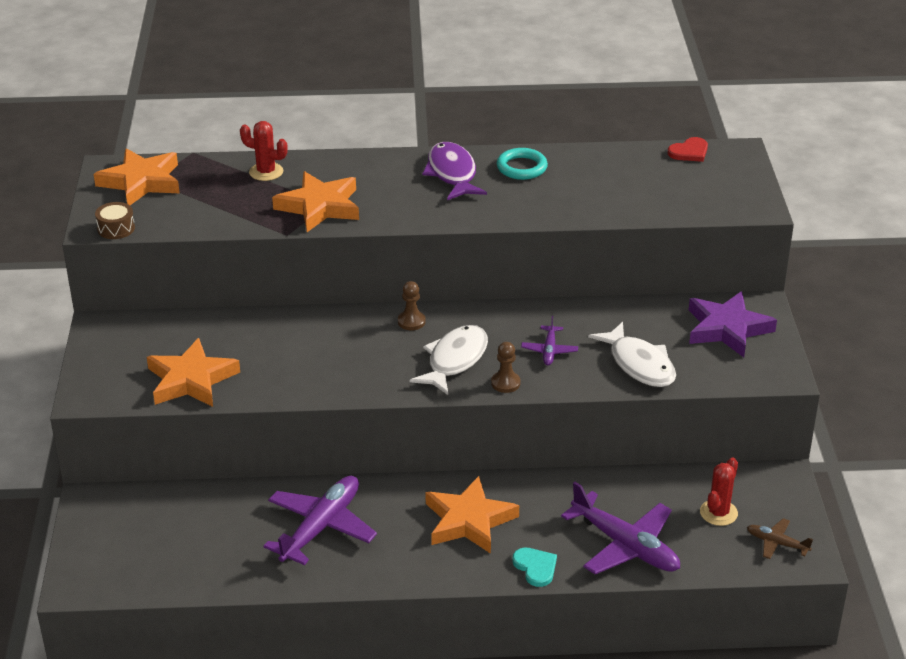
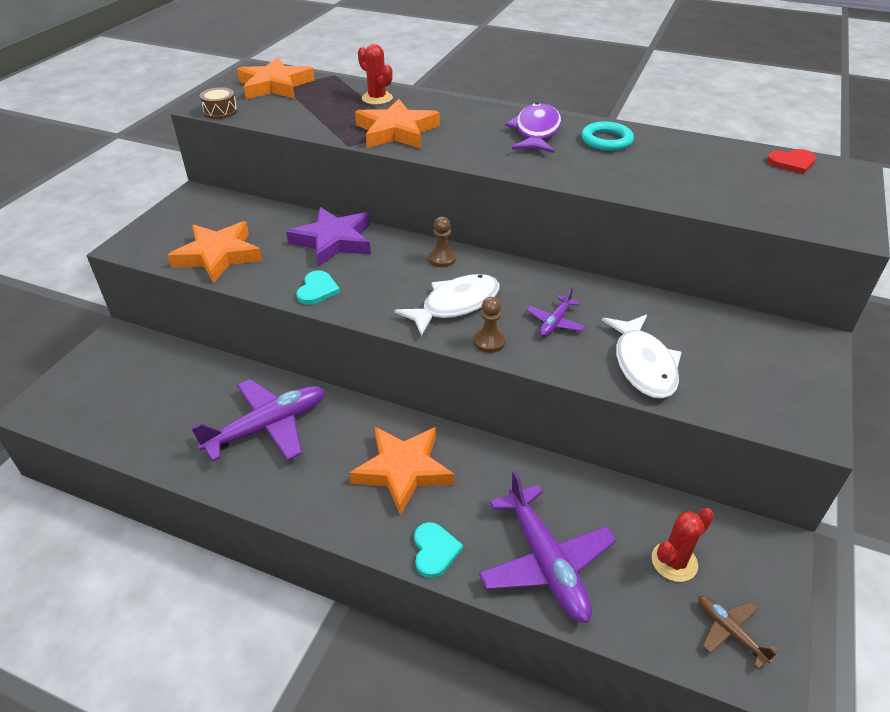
camera: 25 degrees right, 5 degrees up
(318, 383) = (317, 290): none -> turquoise heart
(727, 329) = (765, 355): purple star -> purple star (333, 241)

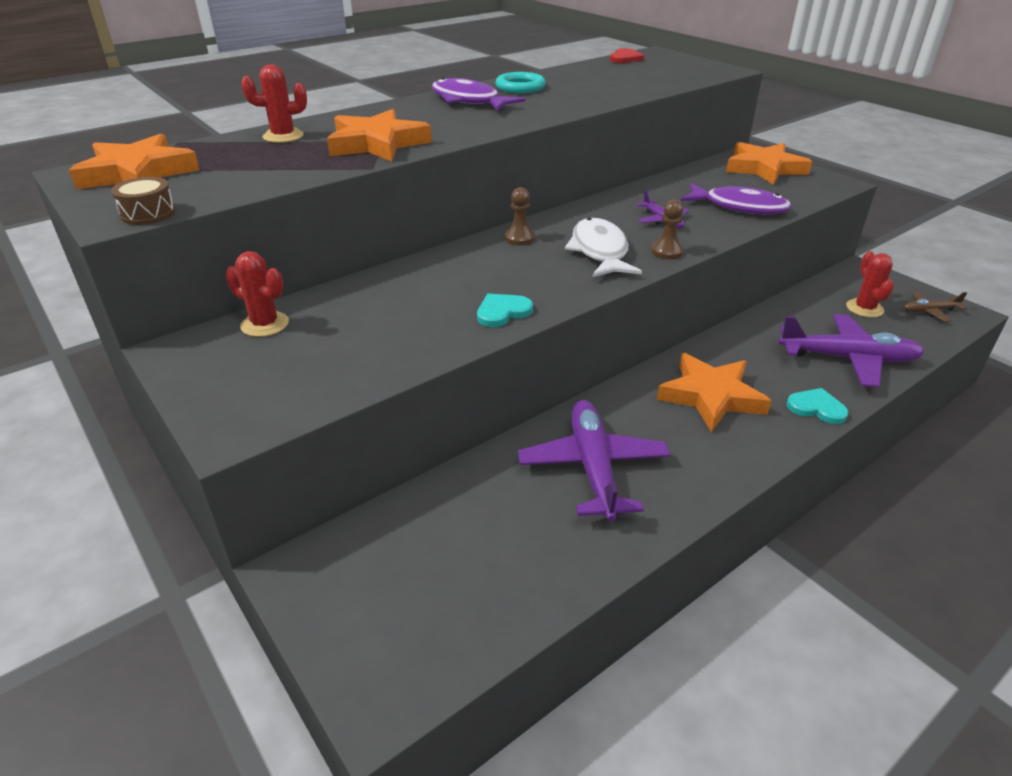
camera: 60 degrees left, 5 degrees down
(218, 256) = (355, 360): orange star -> orange star (764, 168)
(239, 209) = (265, 324): none -> red cactus
(317, 290) = (502, 312): turquoise heart -> turquoise heart turned 75 degrees counterclockwise
(333, 241) = (419, 282): purple star -> none
(643, 364) = (739, 207): white fish -> purple fish

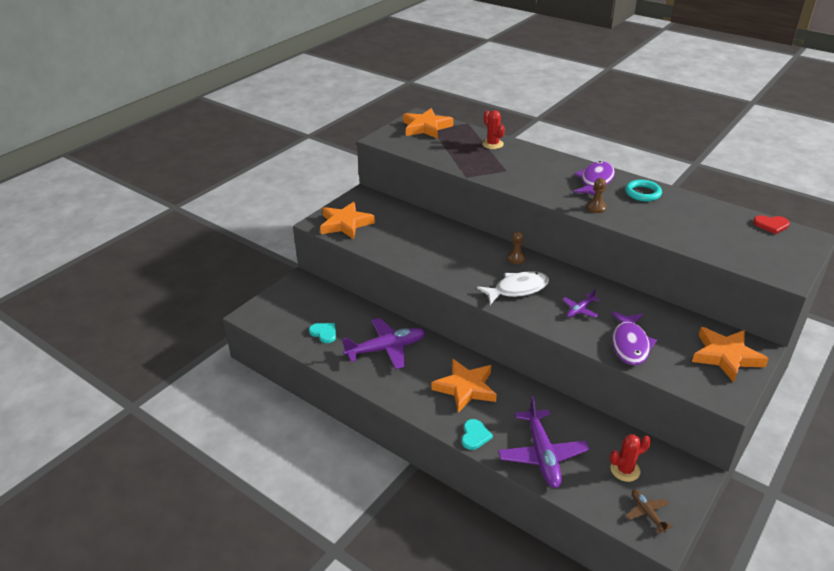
camera: 75 degrees right, 0 degrees up
(148, 213) = (388, 143): brown drum -> none
(265, 324) = (390, 208): red cactus -> none
(377, 144) = (500, 170): orange star -> orange star (345, 224)
(502, 312) = (431, 267): turquoise heart -> turquoise heart (324, 333)
(667, 252) = (533, 315): brown pawn -> brown pawn (596, 208)

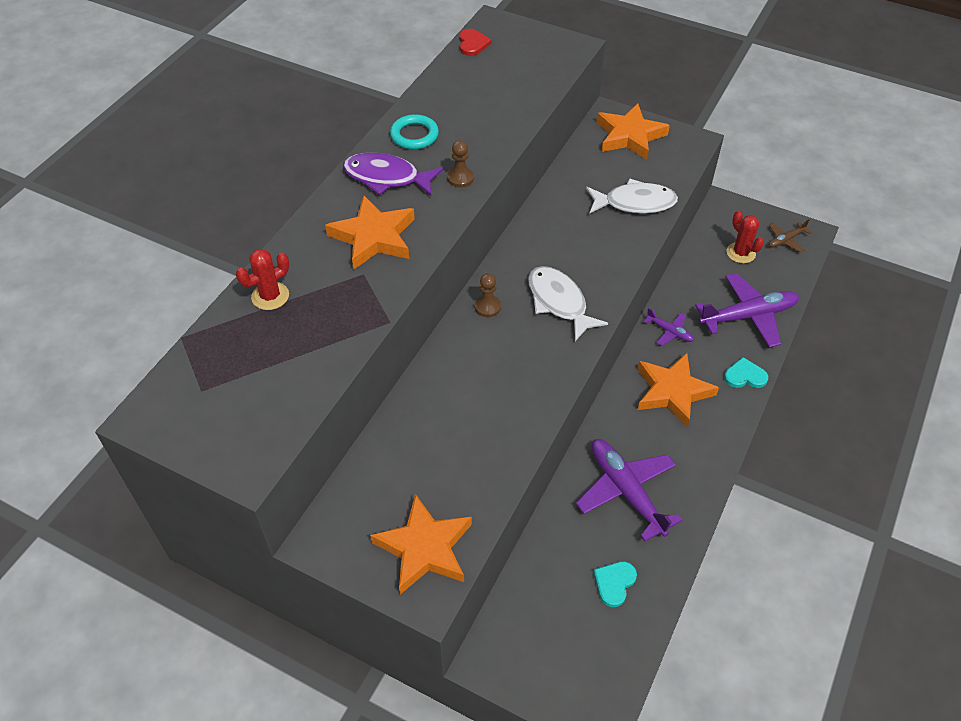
camera: 100 degrees left, 15 degrees up
(426, 127) = (197, 399): orange star -> orange star (373, 237)
(580, 310) = (584, 242): purple plane -> purple plane (669, 331)
(630, 344) = (635, 203): purple fish -> white fish

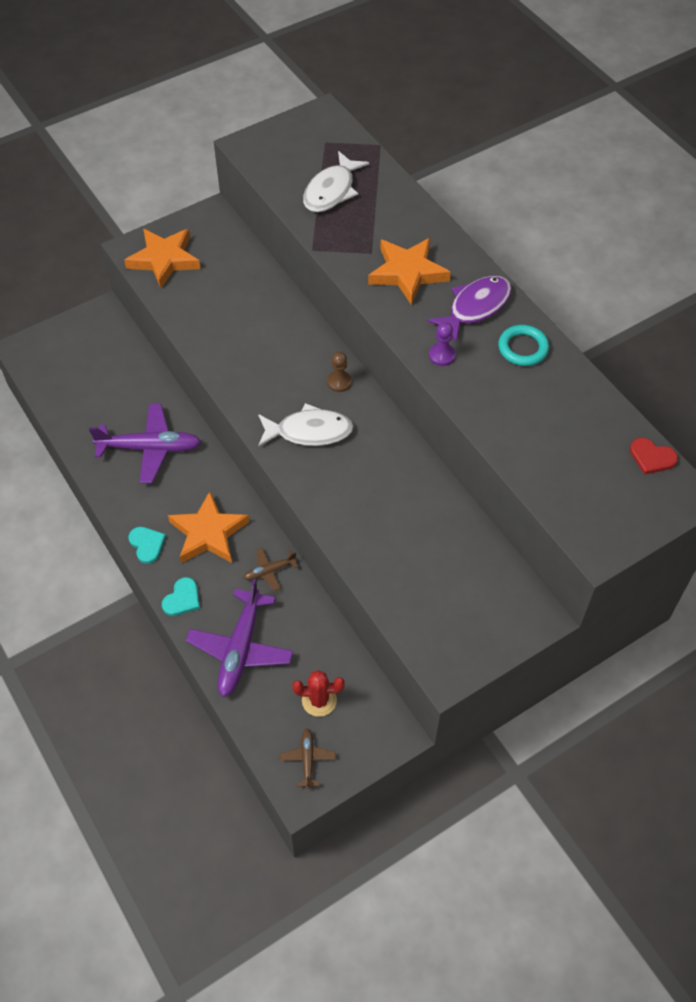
camera: 120 degrees right, 5 degrees up
(270, 296) = (386, 197): red cactus -> none
(460, 178) = (442, 355): brown pawn -> purple pawn
(614, 583) = (92, 402): turquoise heart -> turquoise heart (147, 545)
(629, 136) = (492, 614): orange star -> none
(635, 203) = (388, 558): white fish -> white fish (331, 191)
(669, 331) = (269, 571): purple plane -> brown plane

